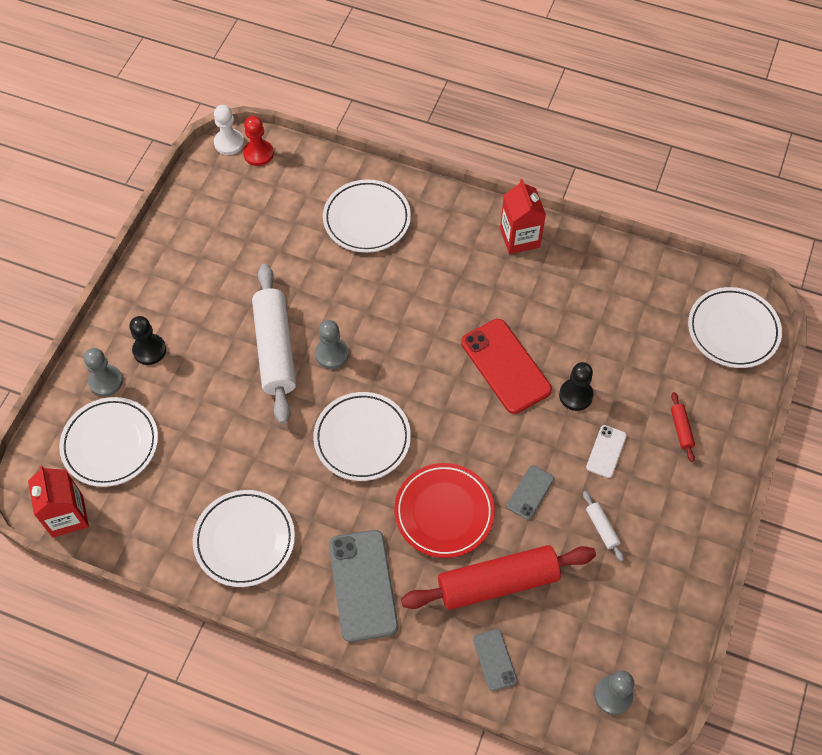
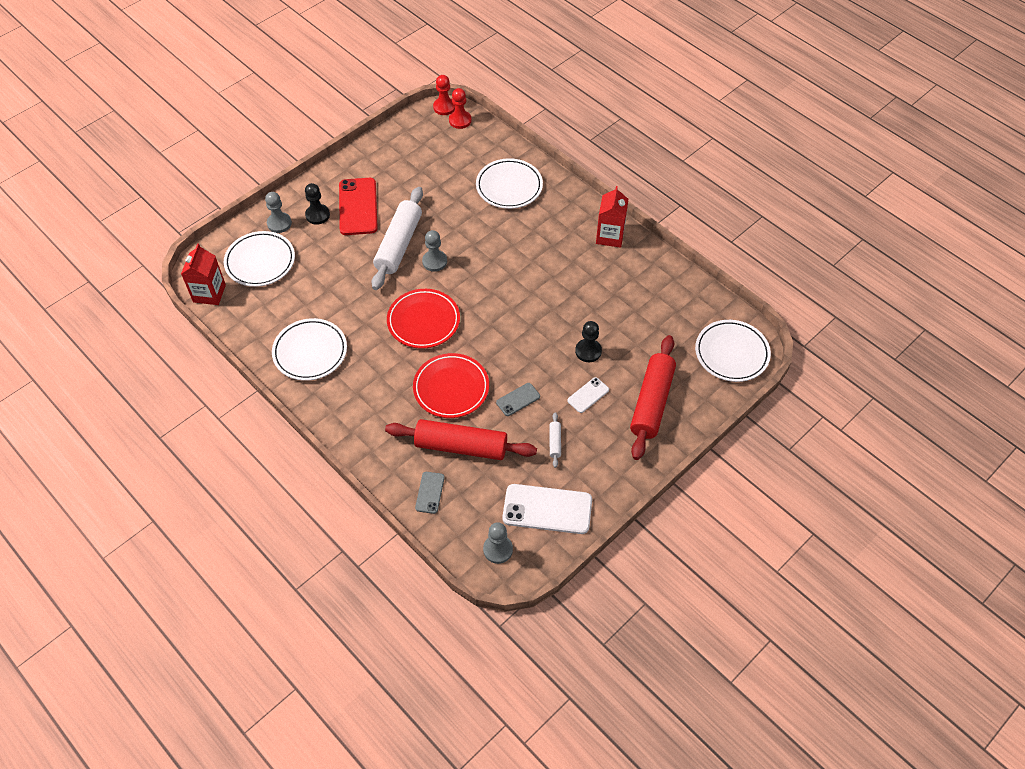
camera: 25 degrees right, 5 degrees down
(229, 143) = (444, 107): white pawn -> red pawn
(362, 438) = (423, 321): white plate -> red plate
(363, 585) = (370, 410): grey phone -> none
(505, 366) = (549, 314): red phone -> red phone (358, 207)
(640, 617) = (547, 509): none -> white phone
(681, 429) = (652, 402): red rolling pin -> red rolling pin, size x2.45

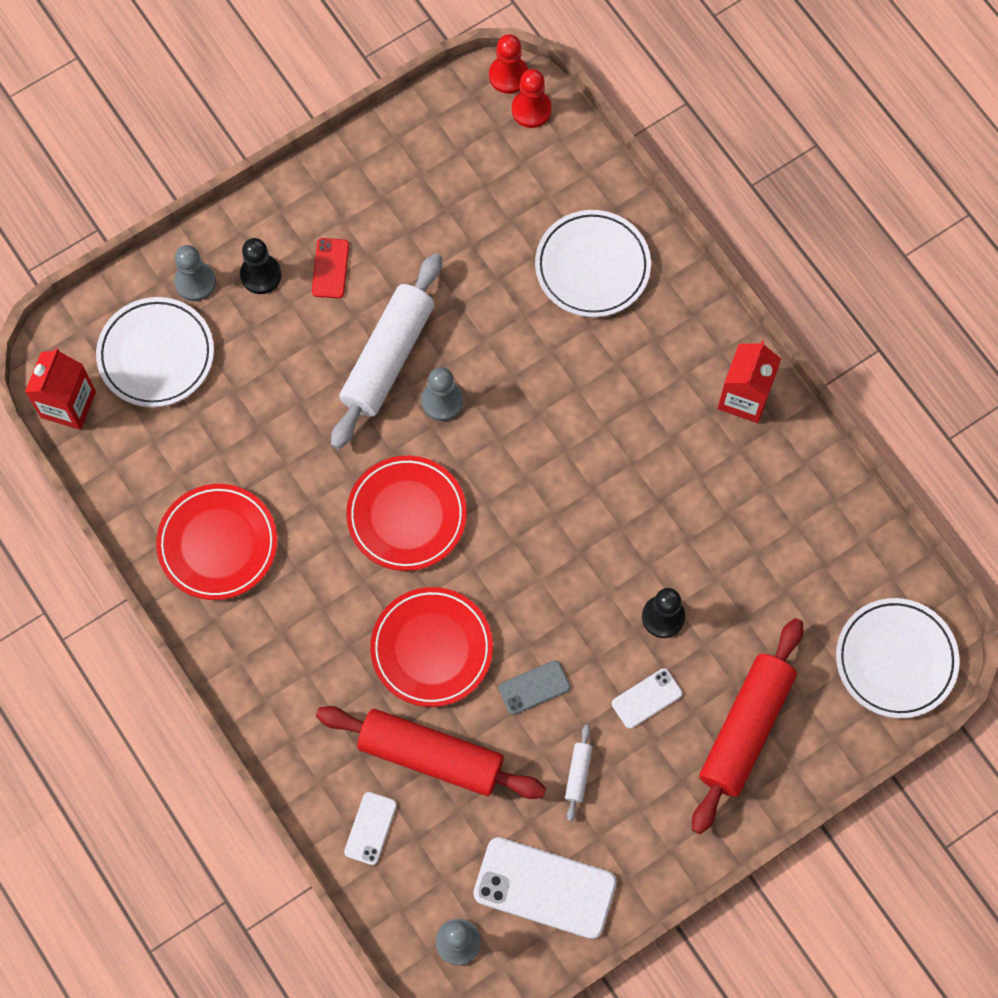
camera: 10 degrees right, 15 degrees up
(310, 352) = (218, 544): white plate -> red plate
(358, 207) = (330, 268): red phone -> red phone, size x0.51
(430, 492) = (370, 828): grey phone -> white phone

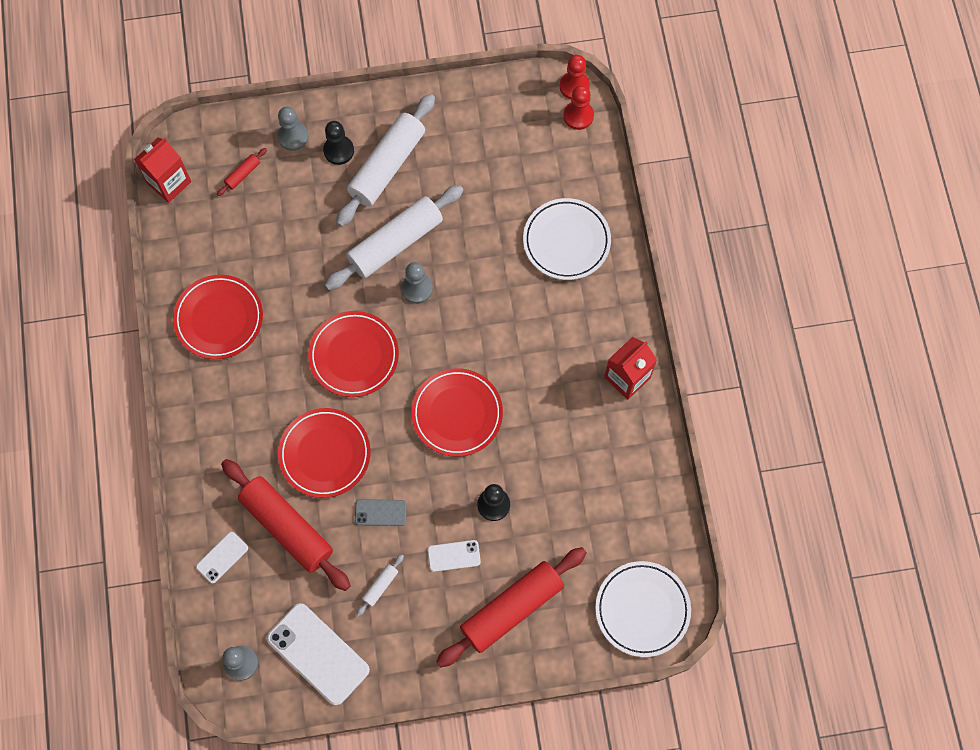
camera: 25 degrees right, 0 degrees up
(156, 355) = (243, 174): white plate -> red rolling pin
(330, 268) = (387, 166): red phone -> white rolling pin
(566, 529) = (457, 414): none -> red plate

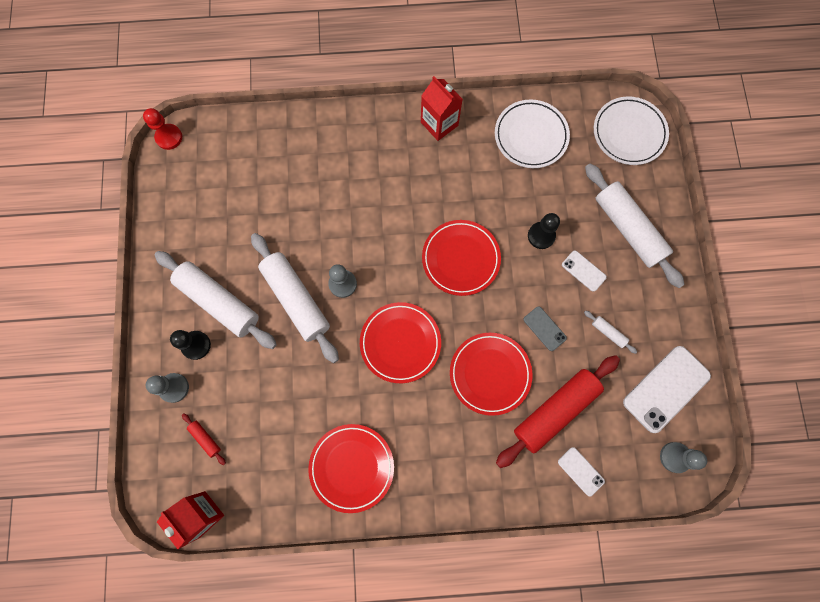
camera: 85 degrees left, 5 degrees up
(380, 512) = (544, 328): grey phone -> grey phone turned 45 degrees counterclockwise
(454, 556) = (583, 271): white phone -> white phone turned 45 degrees counterclockwise
(512, 609) = (628, 229): red rolling pin -> white rolling pin
(566, 241) = (314, 158): white plate -> white plate (530, 136)
(578, 116) = (198, 137): red pawn -> none

